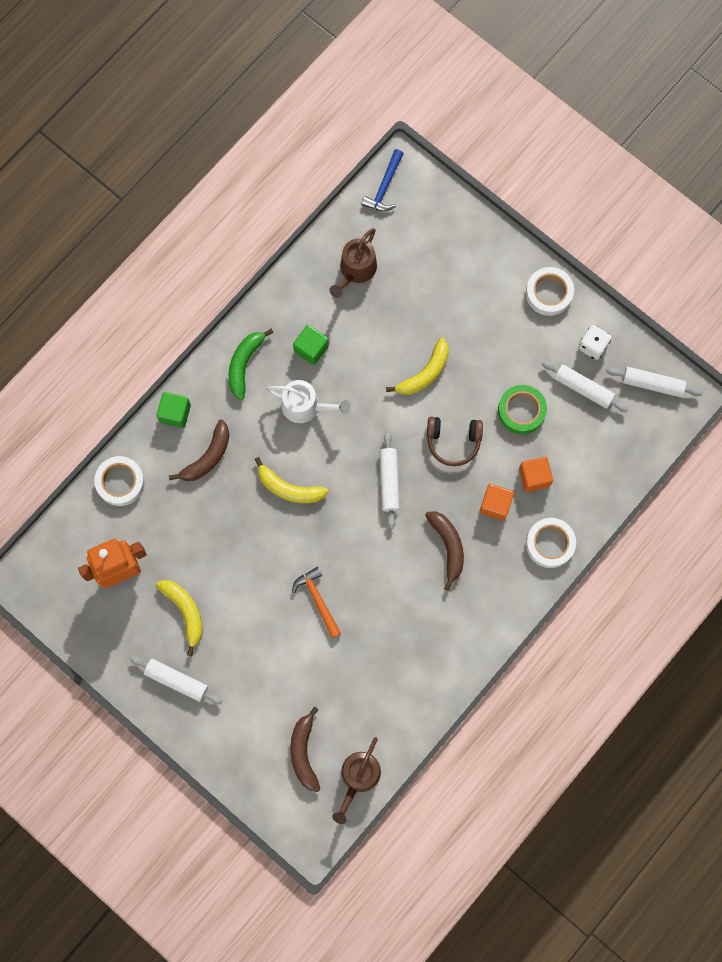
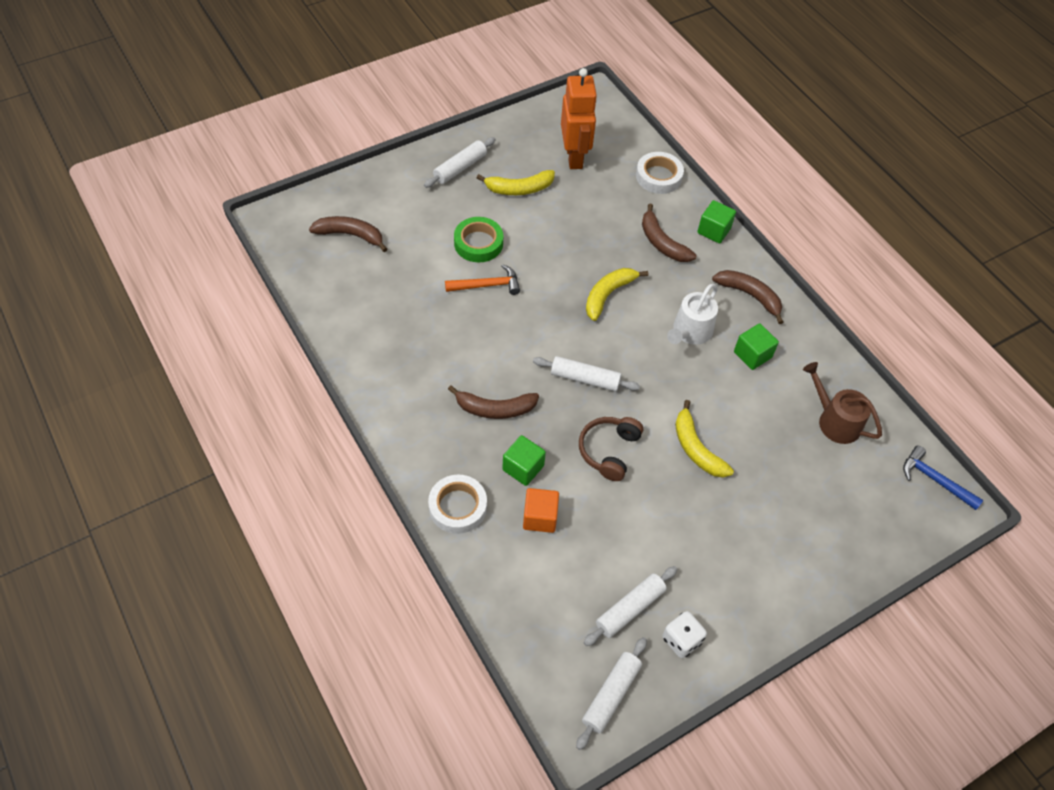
camera: 105 degrees right, 20 degrees down
(244, 364) = (750, 295): green banana -> brown banana
(358, 777) = (306, 267): brown watering can -> none
(495, 505) = (523, 468): orange cube -> green cube
(521, 411) = (623, 531): green tape -> green tape (478, 243)
(549, 293) = (764, 613): white tape -> none

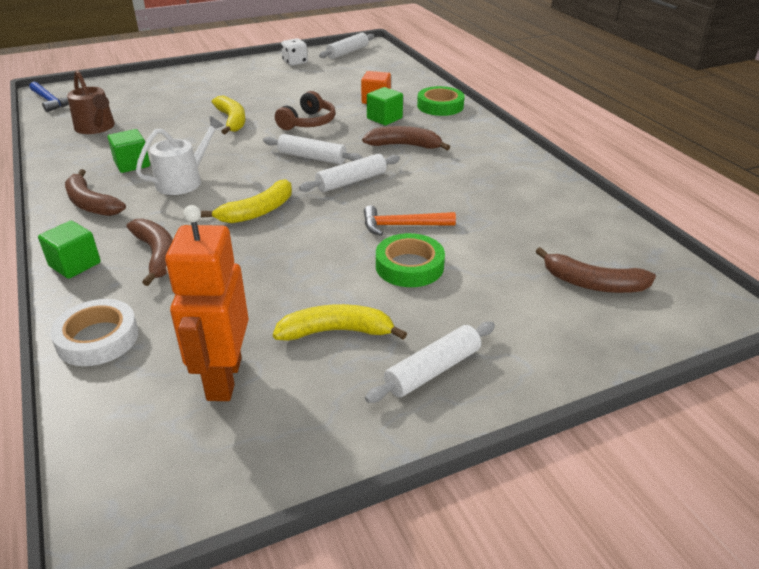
camera: 170 degrees left, 20 degrees down
(458, 507) = (440, 106): white tape -> green tape
(630, 609) = (323, 71): white rolling pin -> white rolling pin (351, 181)

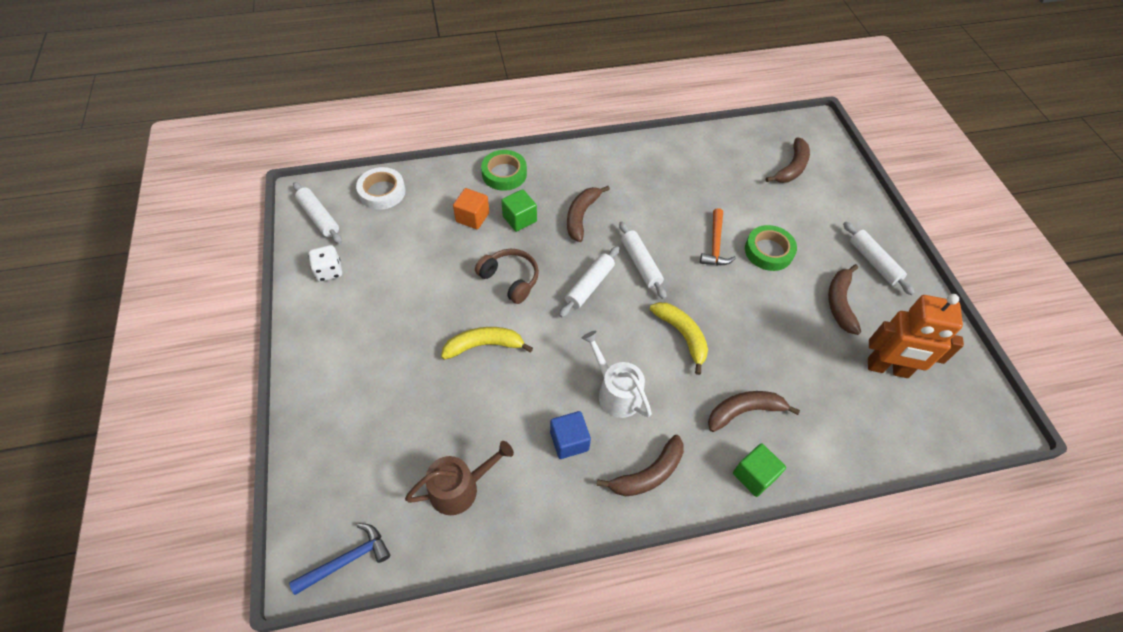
camera: 80 degrees left, 20 degrees up
(98, 338) = (851, 447): white tape -> white tape (382, 192)
(132, 164) = (569, 441): green cube -> blue cube
(336, 331) = (840, 303): yellow banana -> brown banana

